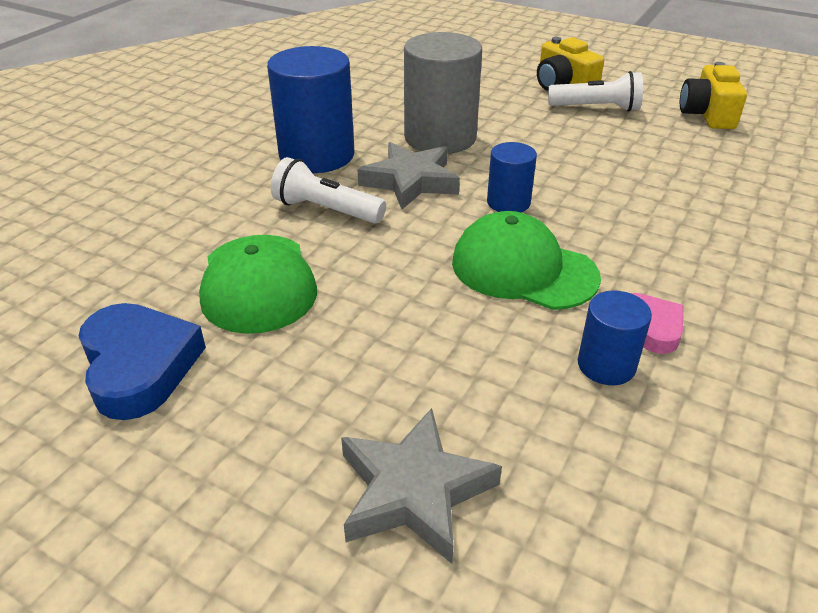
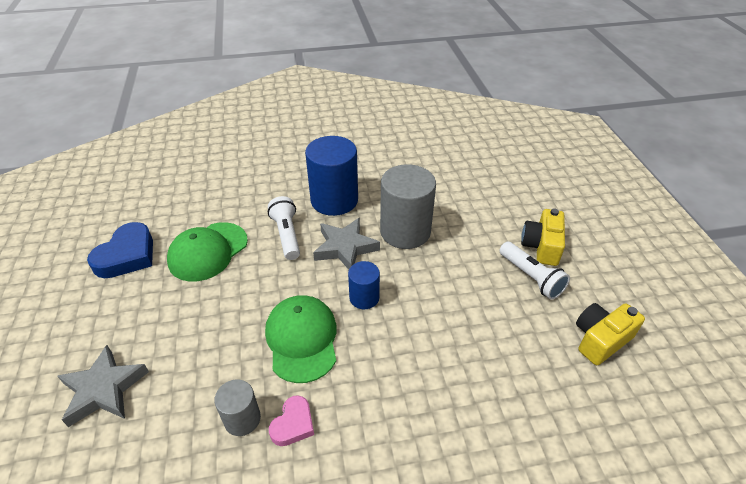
camera: 50 degrees right, 5 degrees up
(606, 365) = (242, 419): blue cylinder -> grey cylinder

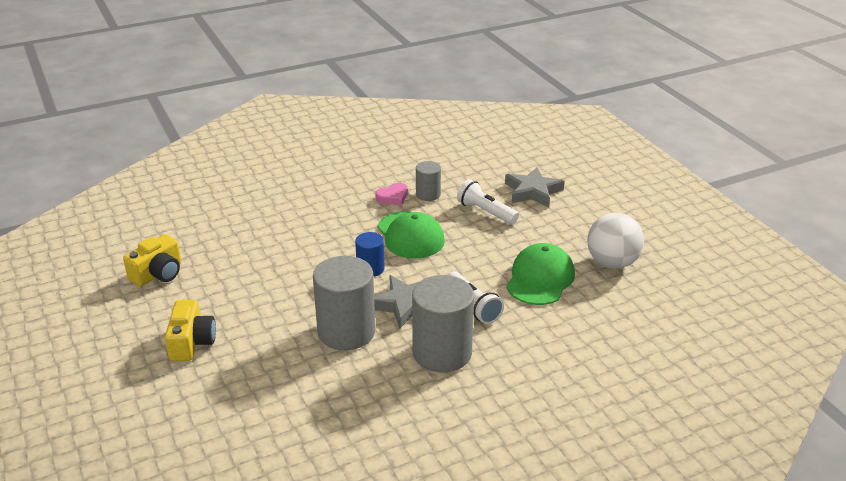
camera: 165 degrees right, 10 degrees down
(127, 255) = (612, 263): blue heart -> white ball
(293, 424) = (393, 197): pink heart -> pink heart turned 135 degrees counterclockwise
(334, 200) = (442, 353): blue cylinder -> grey cylinder
(531, 277) = (210, 310): white flashlight -> white flashlight (485, 212)

